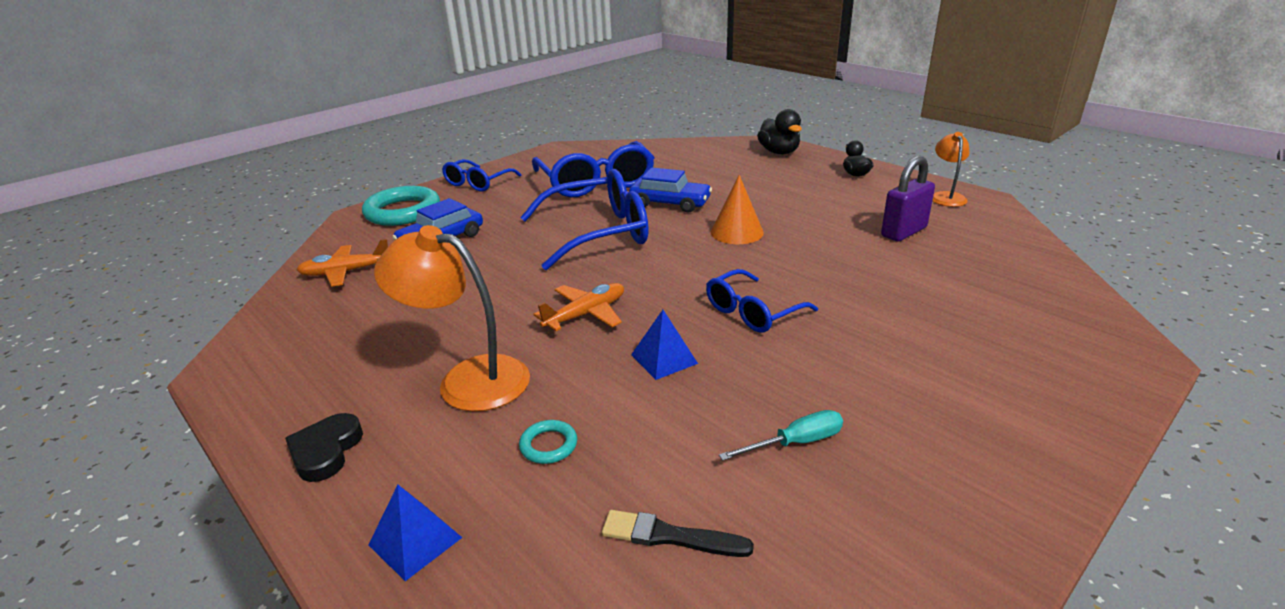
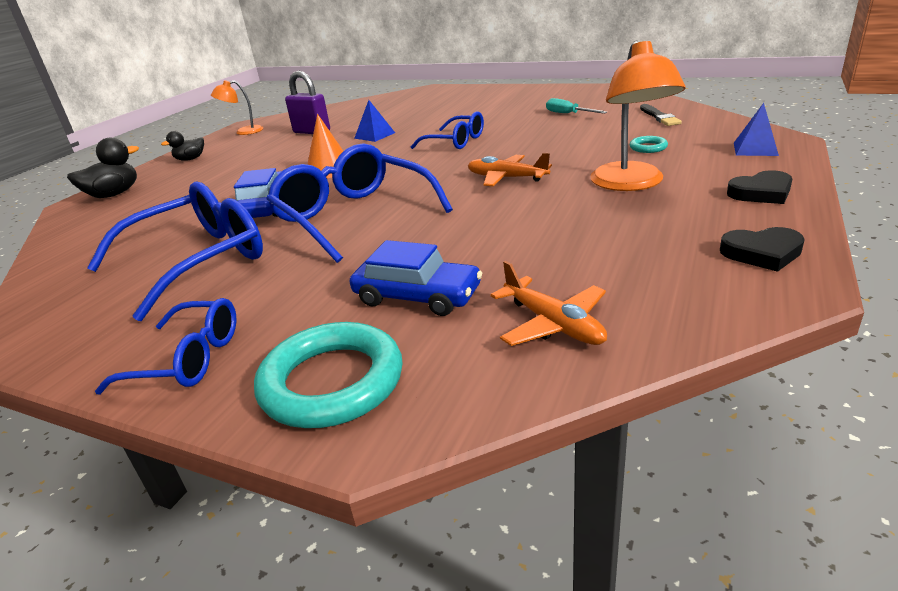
camera: 110 degrees left, 0 degrees up
(266, 381) = (762, 253): none -> black heart
(664, 359) = (534, 147): blue pyramid -> blue pyramid (374, 135)

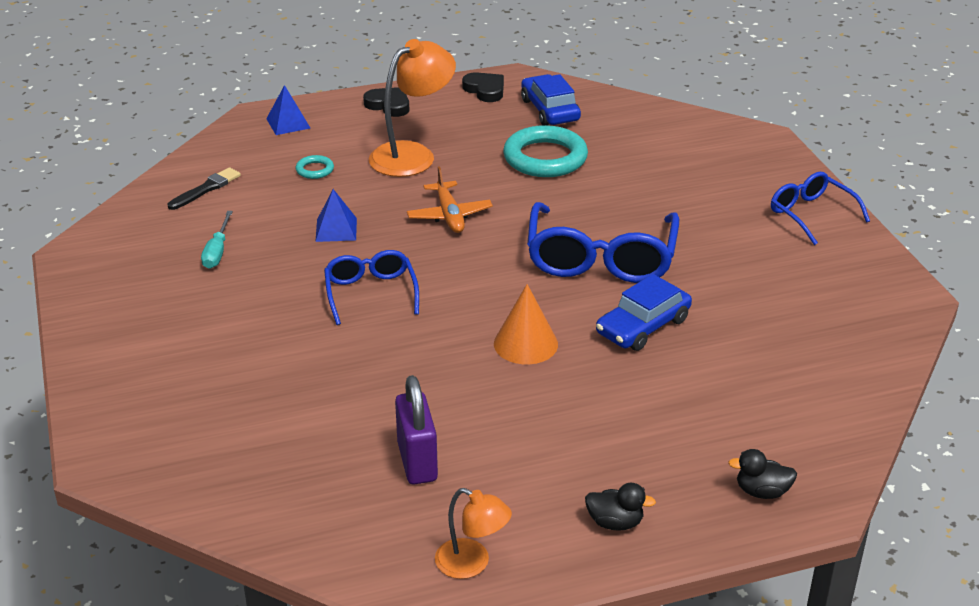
camera: 135 degrees left, 5 degrees up
(114, 194) = (762, 492): black duck -> black duck, size x0.64
(197, 261) = (753, 293): blue glasses -> none
(332, 382) = (753, 161): turquoise ring -> turquoise ring (545, 158)
(374, 135) = (390, 378): blue pyramid -> blue pyramid (336, 229)
(417, 296) = (660, 173): blue car -> blue car (550, 110)
(553, 324) = (630, 124): orange plane -> none

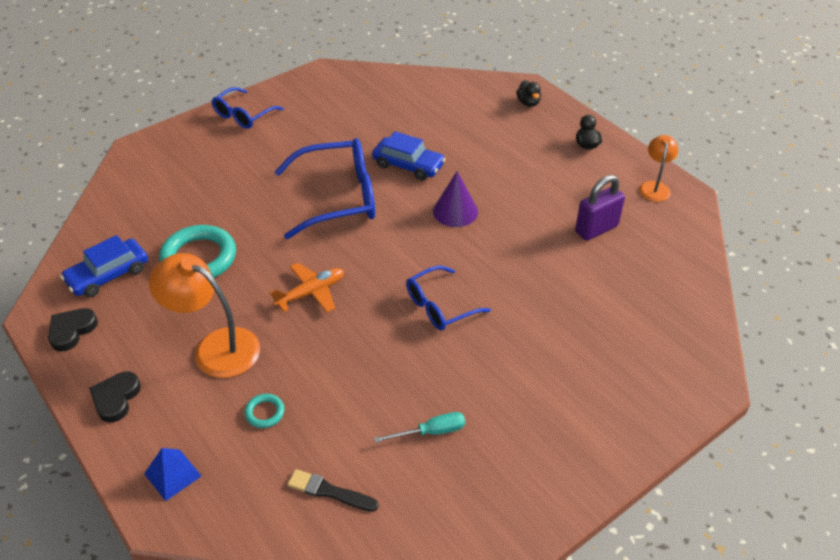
camera: 110 degrees left, 10 degrees up
(336, 229) = (361, 359): blue pyramid -> none
(525, 344) = (455, 211): orange cone -> purple cone

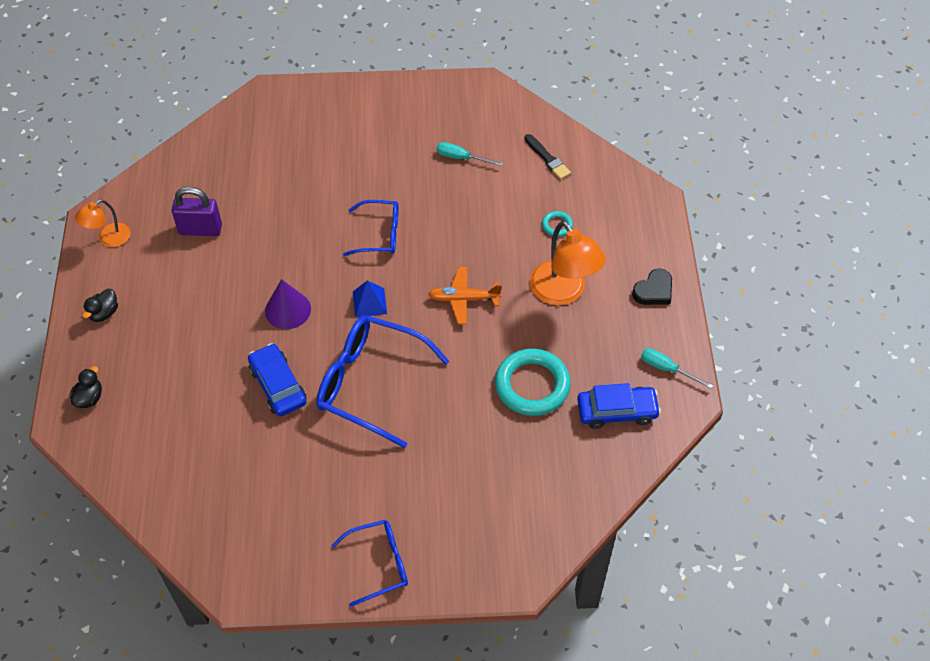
camera: 145 degrees left, 10 degrees up
(72, 331) = (667, 369): black heart -> turquoise screwdriver
(172, 475) = (638, 218): blue pyramid -> blue pyramid (369, 302)

